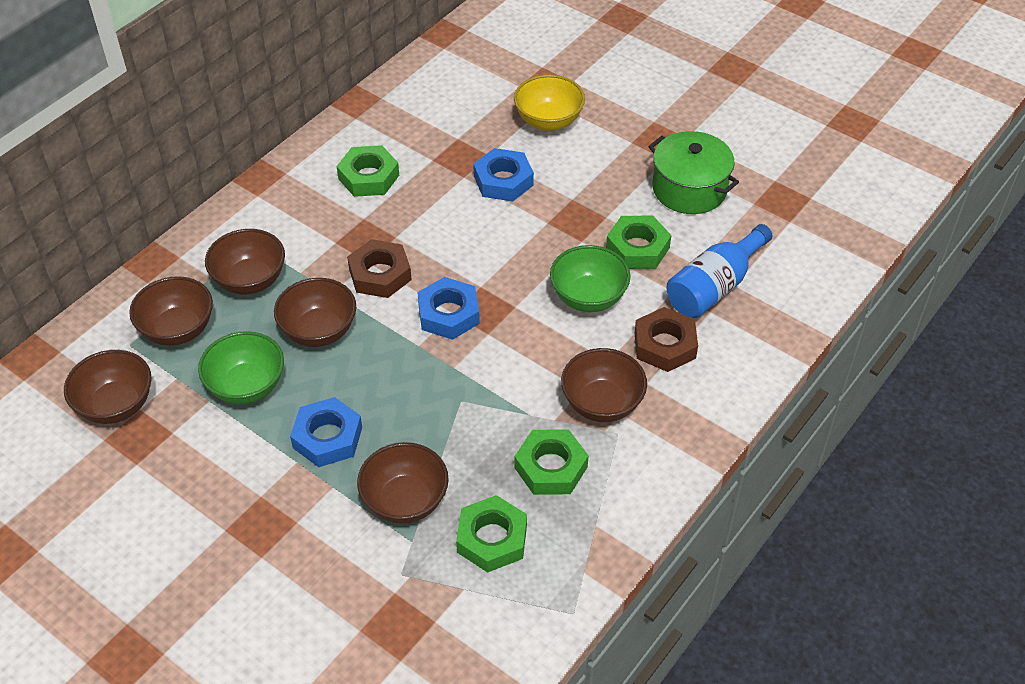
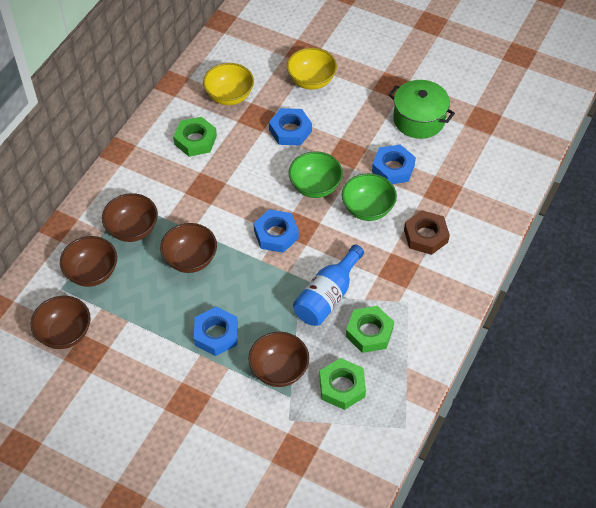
camera: 10 degrees left, 5 degrees up
(246, 386) = (151, 307): green bowl -> green bowl (315, 186)
(380, 274) = (222, 212): brown nut -> none
(430, 127) = (229, 96): none -> yellow bowl
(602, 403) = (393, 283): brown bowl -> none
(637, 248) = (393, 168): green nut -> blue nut
(714, 287) = (450, 189): blue bottle -> blue bottle (327, 296)

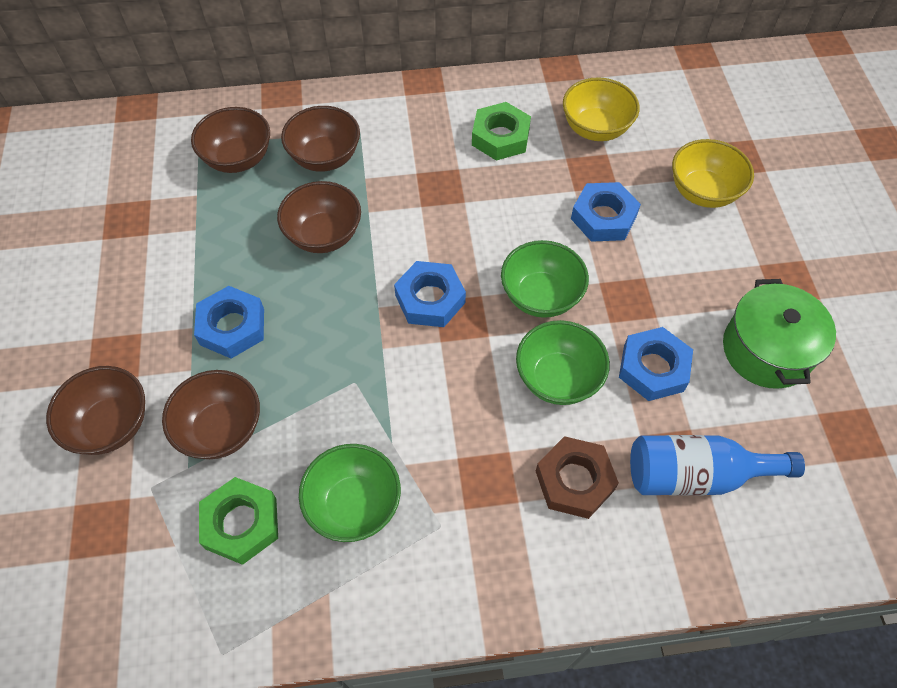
camera: 55 degrees right, 5 degrees up
(65, 333) = (140, 184): brown bowl -> brown bowl (111, 425)
(327, 296) = (376, 416): blue bottle -> blue bottle (695, 475)
(369, 332) = (354, 505): green nut -> green bowl

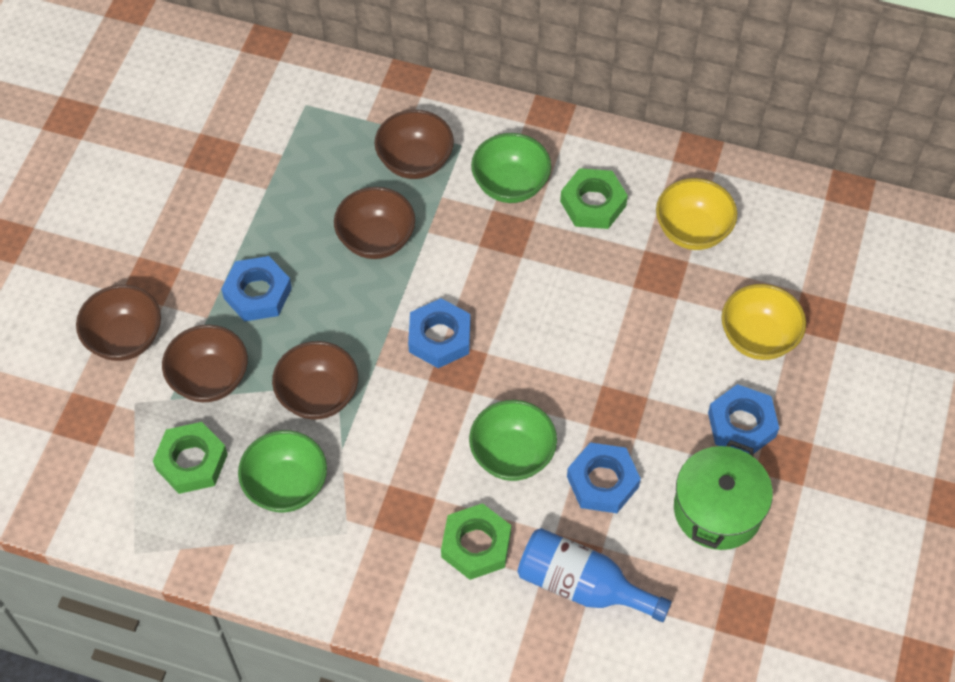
camera: 25 degrees right, 0 degrees up
(238, 159) = (335, 132): brown bowl -> brown bowl (318, 395)
(540, 296) = (540, 375): green bowl -> green bowl (510, 185)
(574, 480) = (476, 545): brown nut -> green nut
(603, 217) = (644, 324): blue nut -> blue nut (742, 424)

